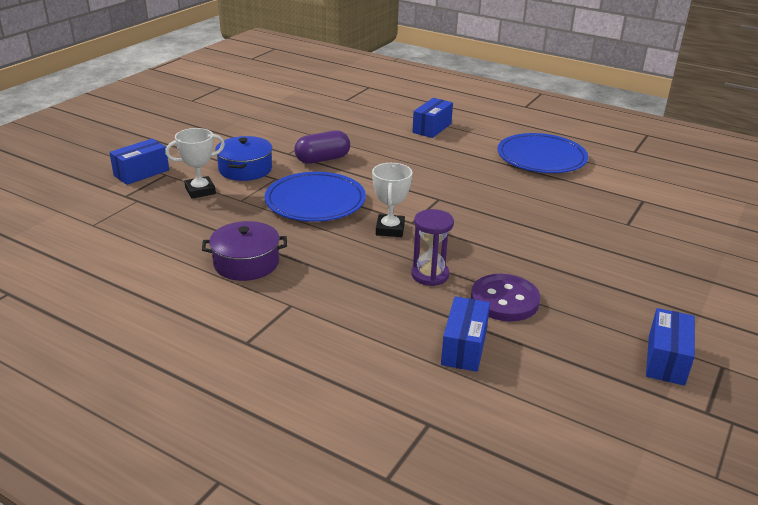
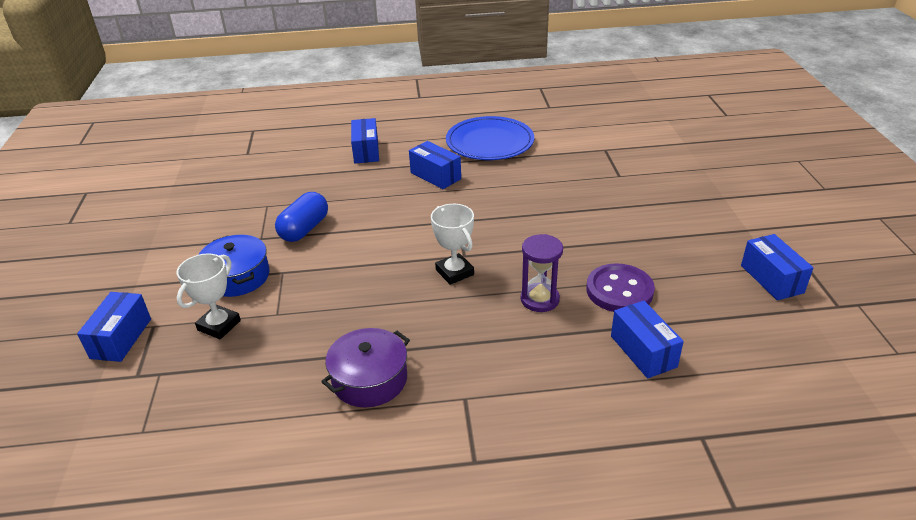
camera: 35 degrees left, 5 degrees up
(315, 201) = (352, 277): blue plate -> none
(322, 159) = (304, 229): purple capsule -> blue capsule
(463, 163) = (435, 176): none -> blue box

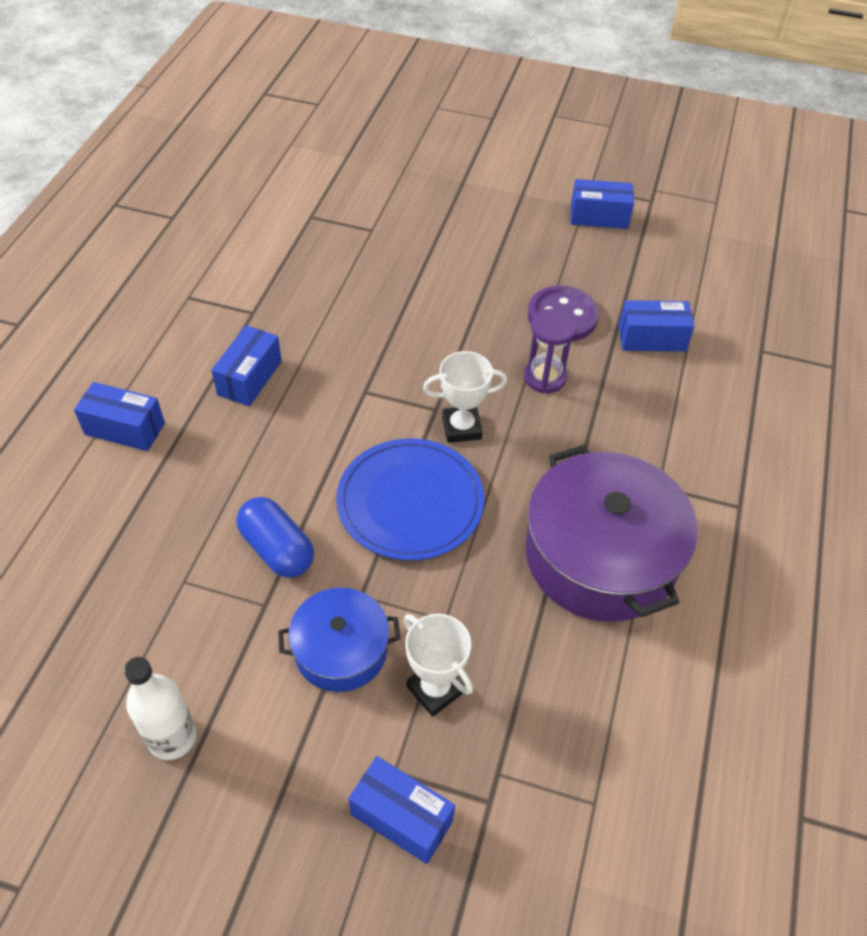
camera: 70 degrees left, 15 degrees up
(162, 237) = (172, 737): none -> white bottle
(369, 379) = (601, 556): purple pot -> purple pot, size x1.78
(435, 176) = (250, 378): blue box -> blue box turned 45 degrees counterclockwise
(489, 142) = (211, 301): blue plate -> blue plate (410, 502)

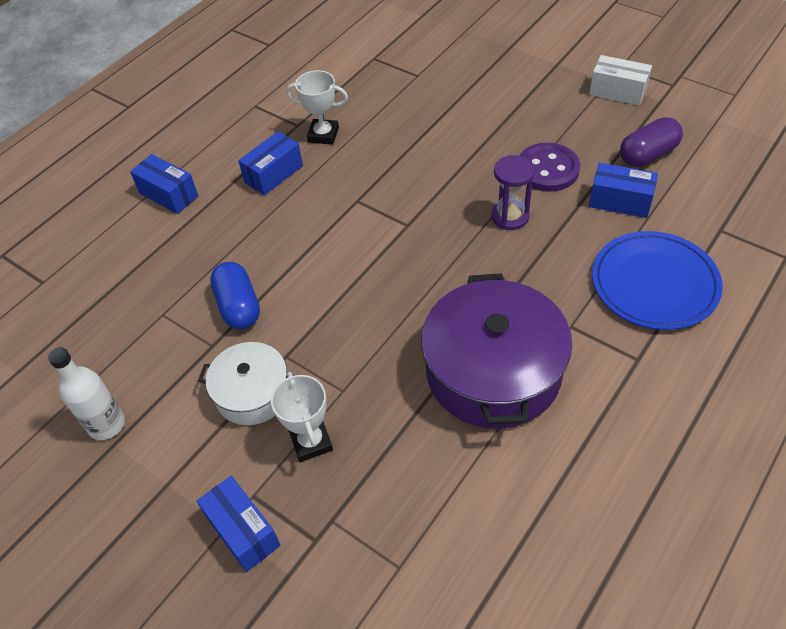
camera: 25 degrees right, 0 degrees up
(341, 650) = (252, 393): blue pot -> white pot
(410, 502) = (355, 293): blue plate -> blue plate (654, 283)
(461, 428) = (422, 244): white trophy -> white trophy (323, 135)
(599, 217) = (617, 92): blue box -> white box
(658, 282) = (648, 155): none -> purple capsule

